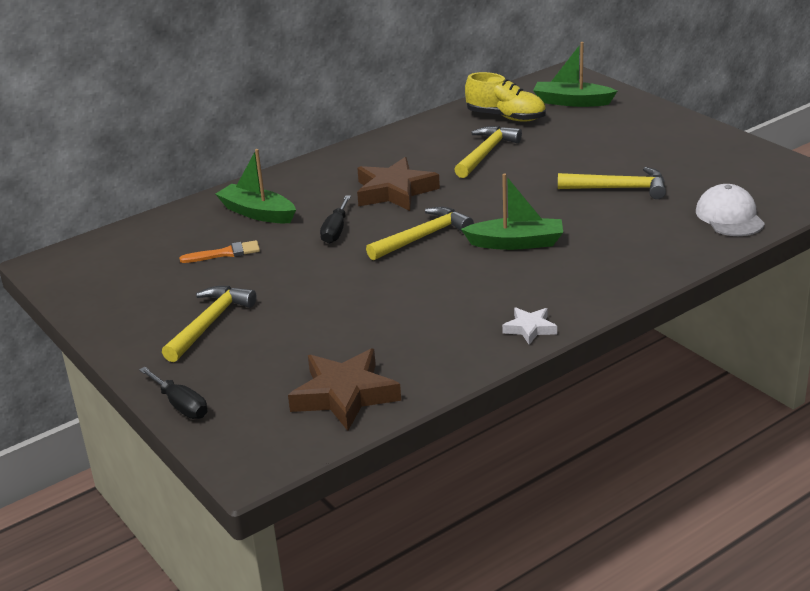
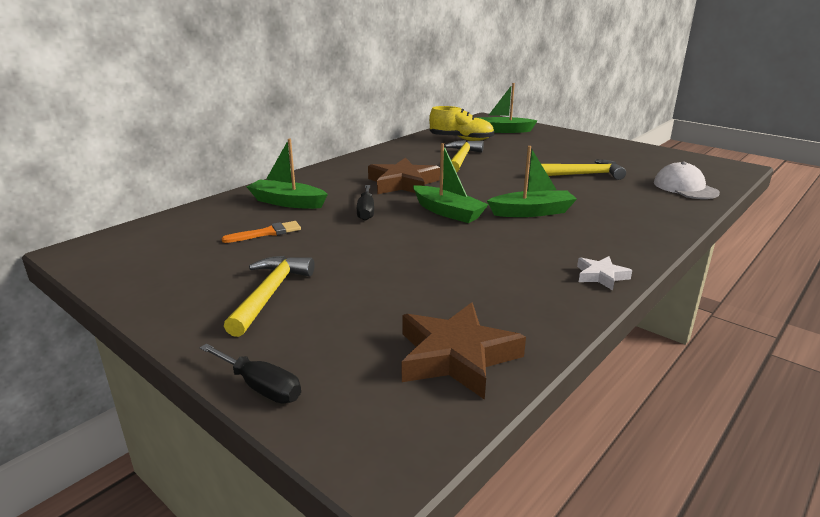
camera: 15 degrees left, 5 degrees down
(423, 237) = (448, 212): yellow hammer -> green boat

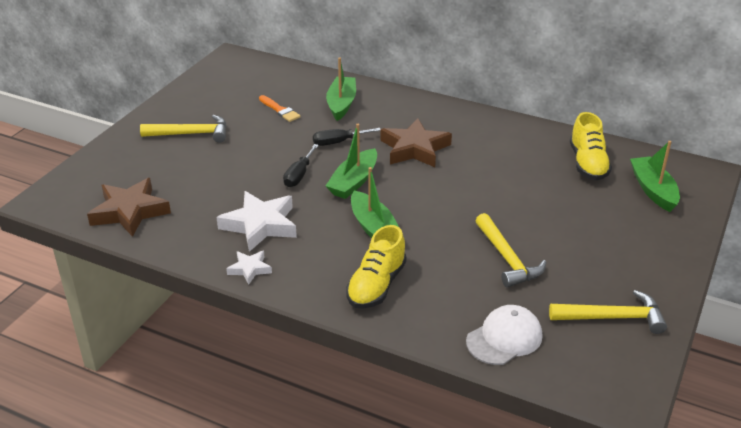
camera: 75 degrees right, 10 degrees up
(260, 387) = (97, 155): black screwdriver -> black screwdriver (299, 175)
(461, 159) = (512, 172): yellow hammer -> yellow hammer (613, 318)
(515, 264) = (260, 225): none -> white star
(624, 220) = (376, 285): none -> yellow shoe

